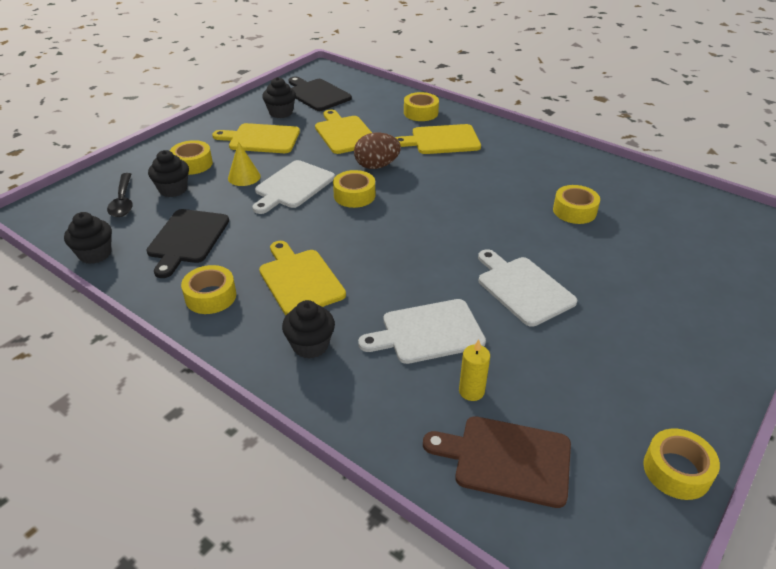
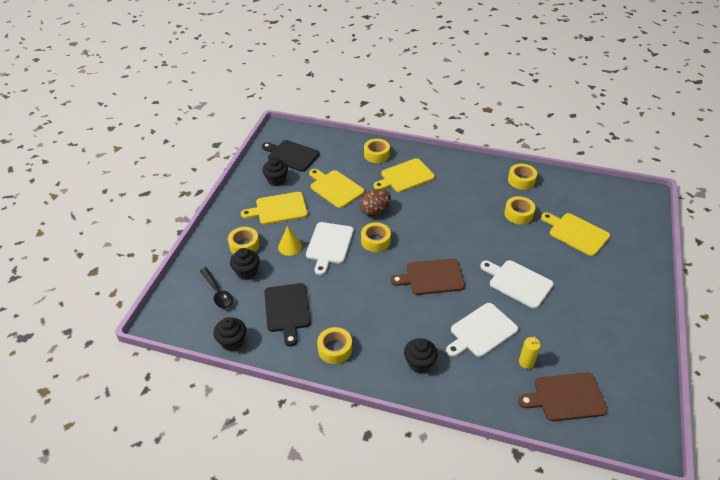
camera: 20 degrees left, 5 degrees up
(300, 280) = (383, 318): yellow cutting board -> yellow cutting board (576, 233)
(401, 251) = (432, 277): none -> brown cutting board
(676, 470) = (649, 373): yellow tape -> yellow tape (521, 180)

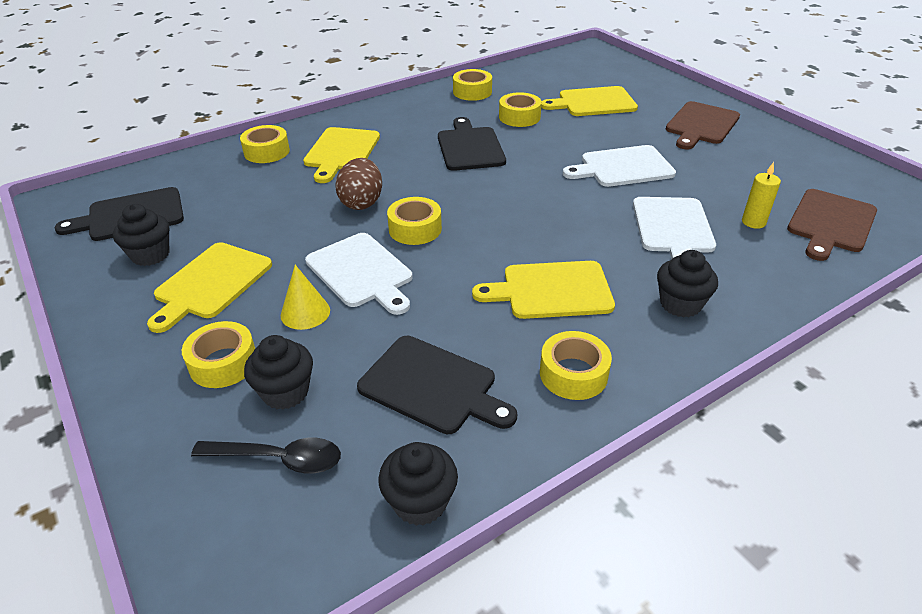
camera: 50 degrees left, 5 degrees down
(335, 188) = (264, 211): yellow cutting board -> yellow cutting board (551, 290)
(432, 277) = (539, 218): brown cutting board -> brown cutting board (701, 125)
(464, 215) = (470, 147): none -> black cutting board

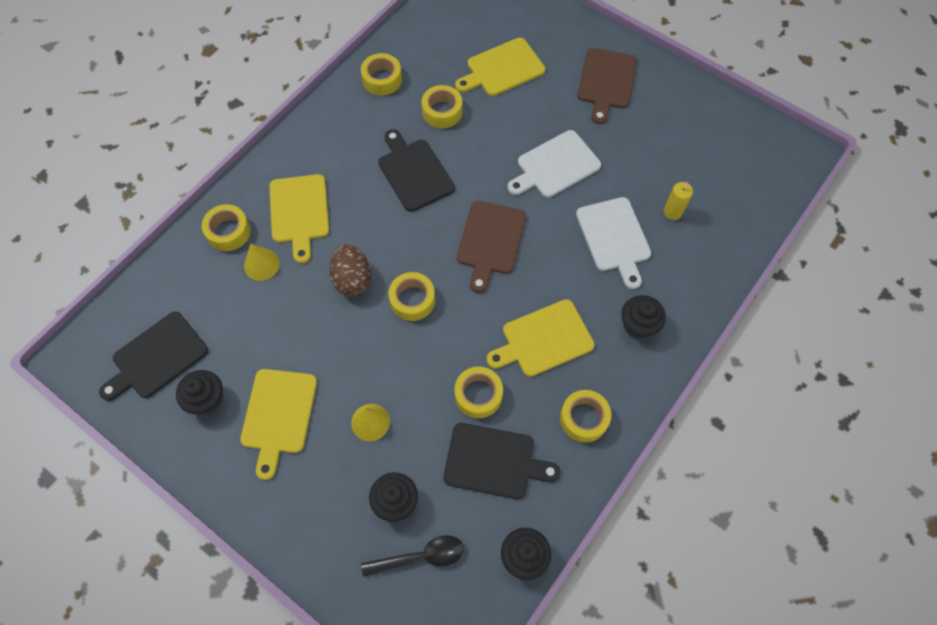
camera: 20 degrees left, 25 degrees up
(223, 363) = (336, 491): yellow tape -> yellow tape (478, 395)
(280, 176) = (262, 264): none -> yellow cone
(361, 272) = (392, 365): white cutting board -> none
(830, 223) = (729, 196): brown cutting board -> brown cutting board (490, 241)

